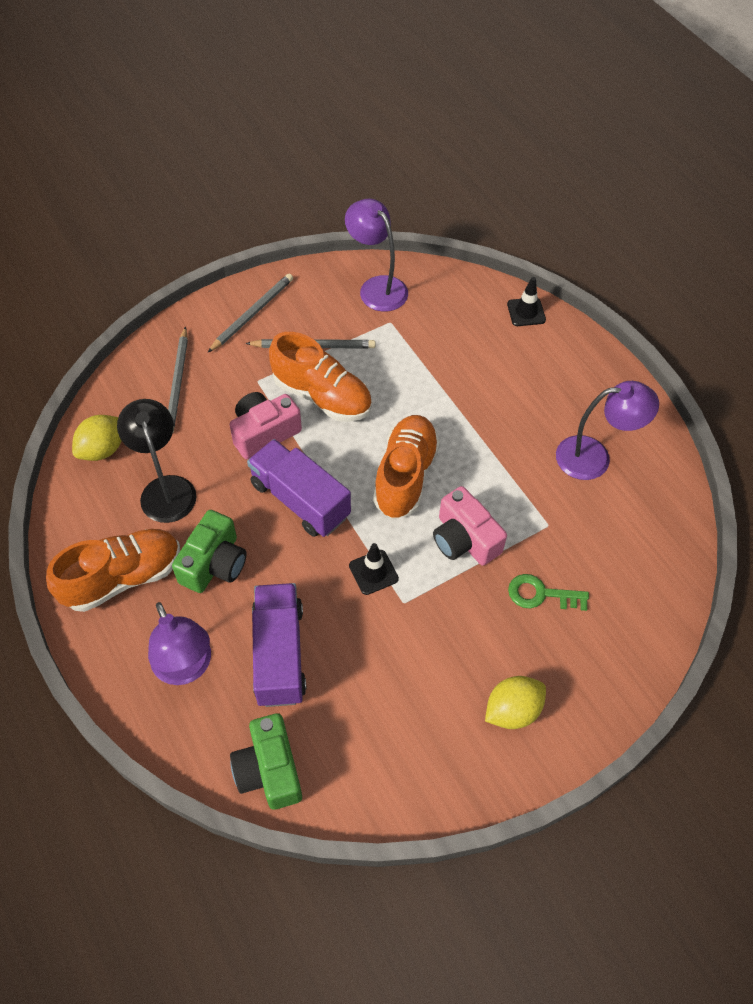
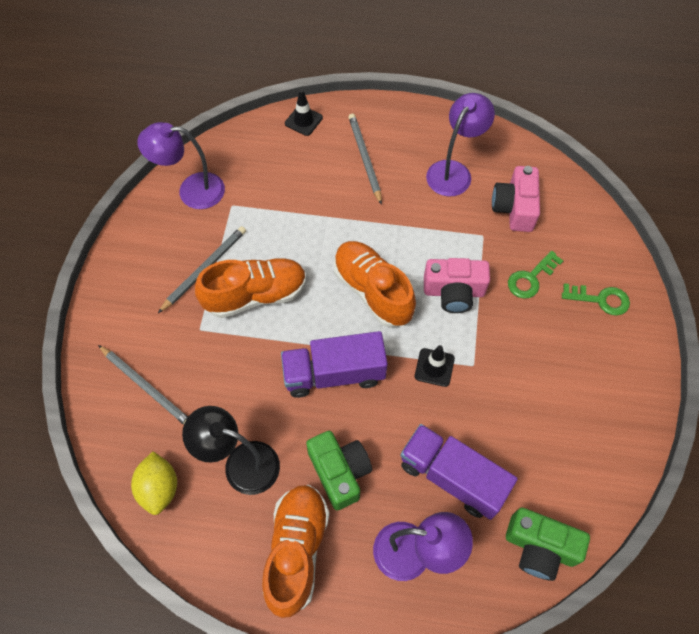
camera: 50 degrees left, 5 degrees up
(252, 314) = (132, 289): grey pencil -> grey pencil (364, 158)
(264, 433) = (252, 357): pink camera -> pink camera (514, 208)
(512, 710) = (602, 358): yellow lemon -> none
(577, 670) = (600, 299): none -> green key

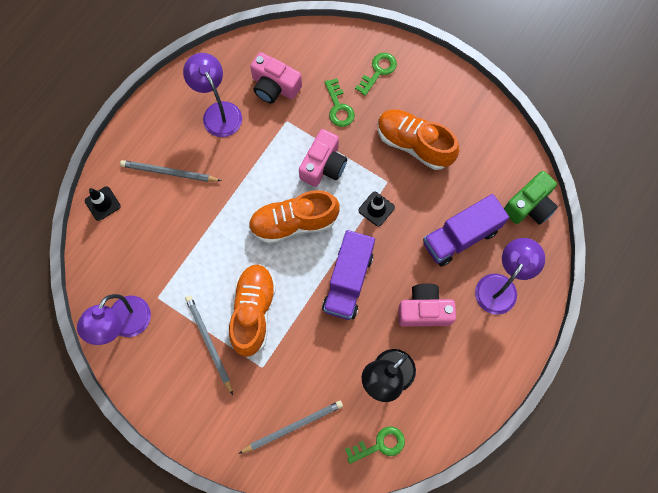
camera: 65 degrees left, 10 degrees up
(159, 488) = (379, 445): yellow lemon -> green key
(296, 550) = (466, 363): orange shoe -> orange shoe (414, 144)
(339, 472) = (424, 310): green camera -> pink camera

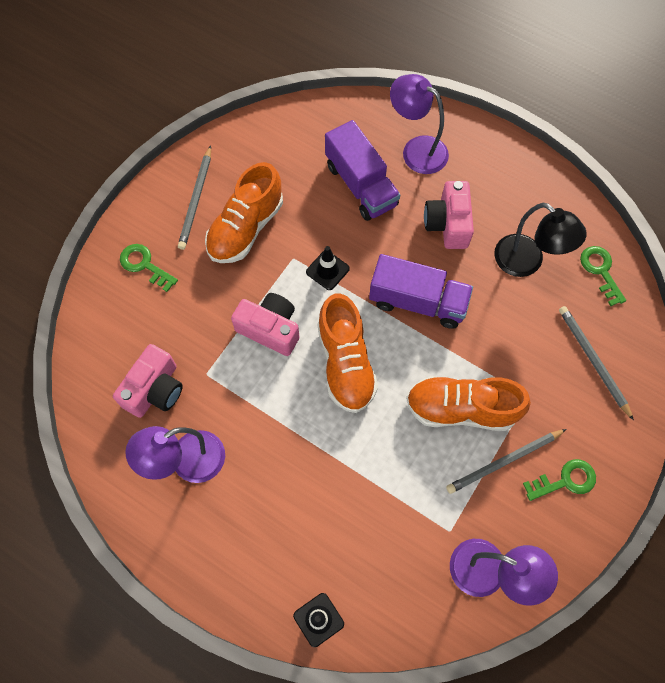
camera: 90 degrees left, 5 degrees down
(169, 172) = (274, 526): grey pencil -> grey pencil (196, 200)
(339, 107) = (191, 311): green key -> green key (565, 480)
(529, 206) = (324, 118): green camera -> none

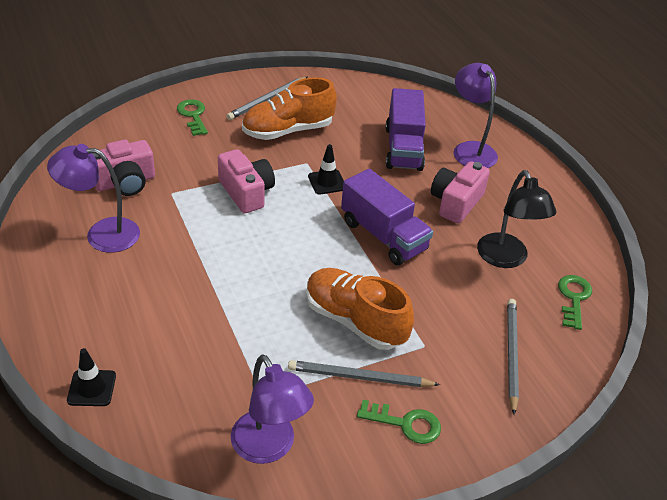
camera: 30 degrees right, 25 degrees down
(345, 363) = (285, 242): orange shoe -> none

